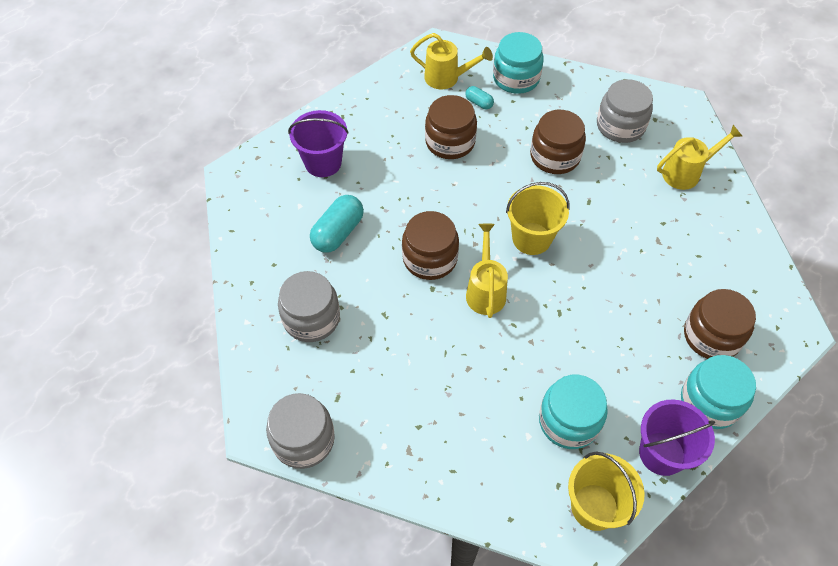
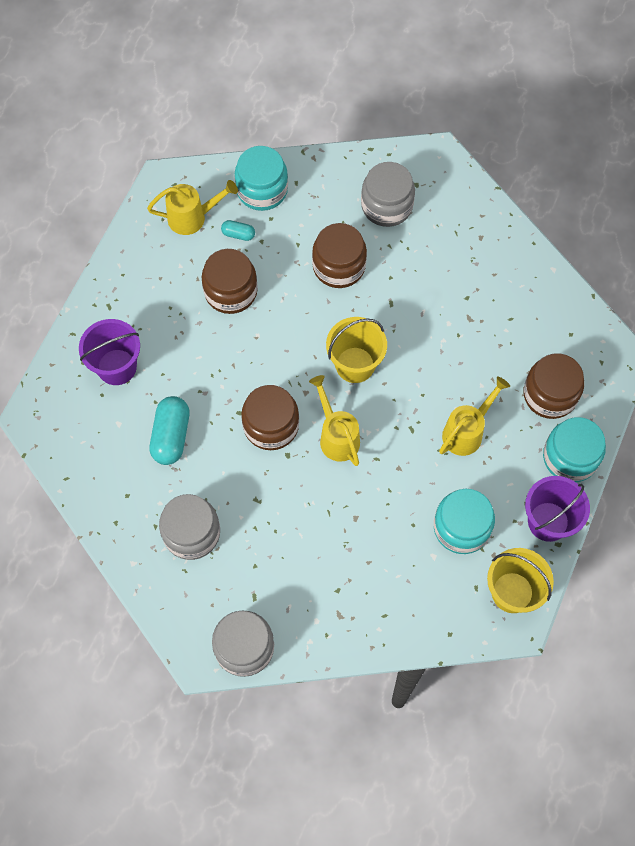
camera: 25 degrees left, 10 degrees up
(686, 173) = (467, 234): yellow watering can -> yellow watering can (466, 432)

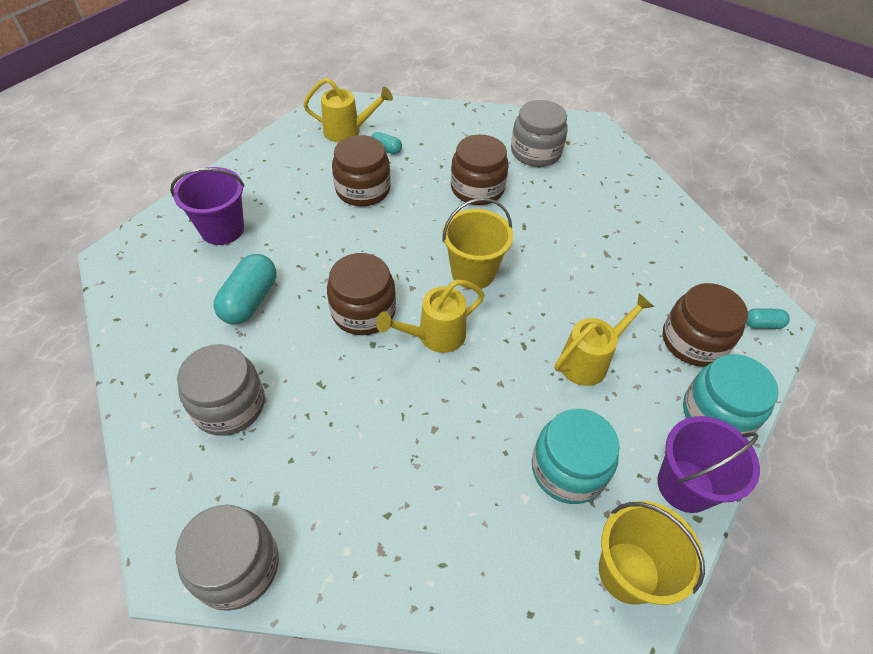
camera: 10 degrees right, 15 degrees down
(262, 190) = (419, 123): turquoise jar -> none
(337, 436) = (435, 336): yellow watering can -> yellow watering can turned 105 degrees counterclockwise
(606, 365) = (762, 324): none -> turquoise capsule

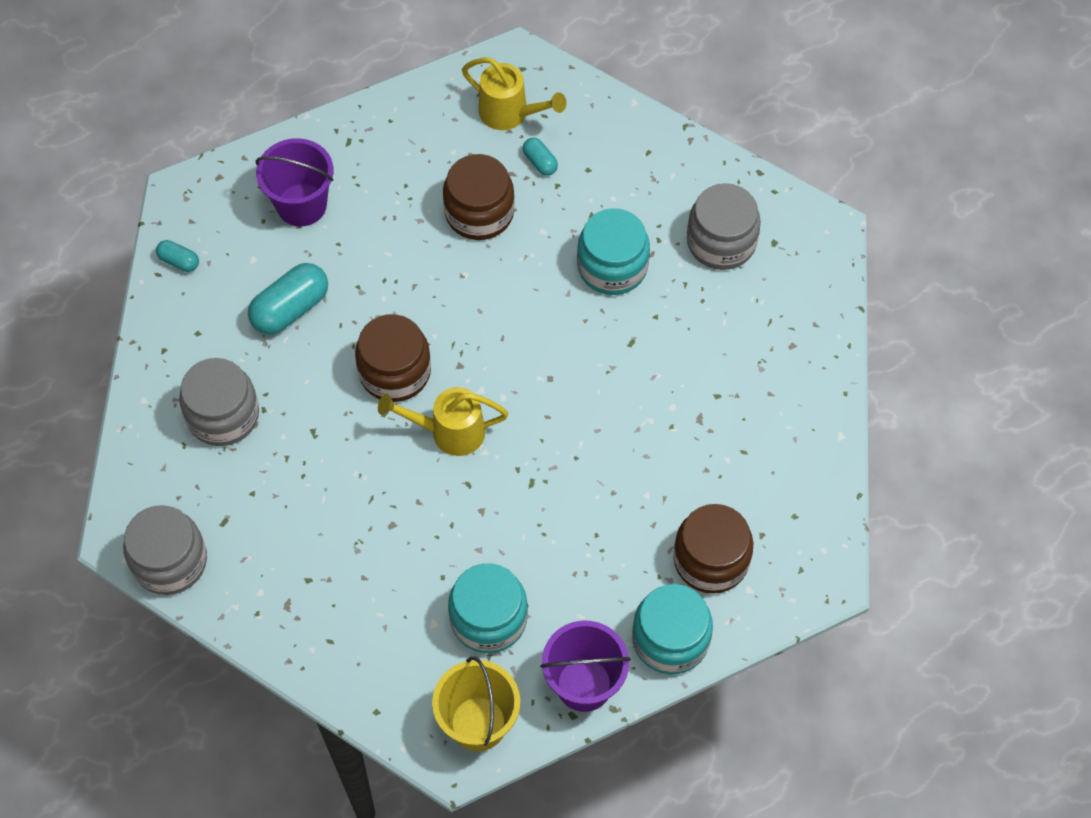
camera: 30 degrees right, 10 degrees up
(473, 272) = (535, 376): yellow bucket -> none
(477, 188) = (612, 266): brown jar -> turquoise jar
(589, 361) = (585, 529): yellow watering can -> none
(762, 324) = (802, 577): turquoise capsule -> turquoise capsule (179, 261)

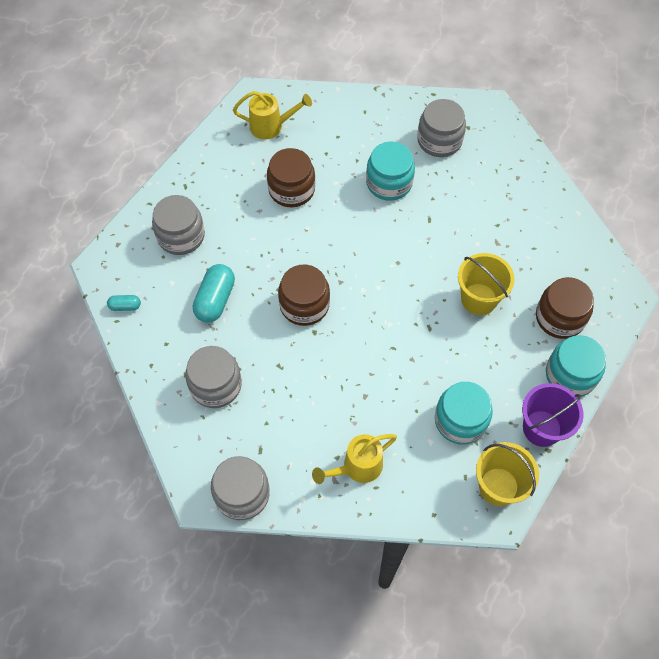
camera: 30 degrees left, 0 degrees up
(301, 205) = (181, 236): purple bucket -> grey jar
(449, 432) = (361, 323): yellow watering can -> yellow watering can (357, 467)
(540, 162) = (307, 145): turquoise capsule -> none
(621, 480) = (479, 299): none -> yellow bucket

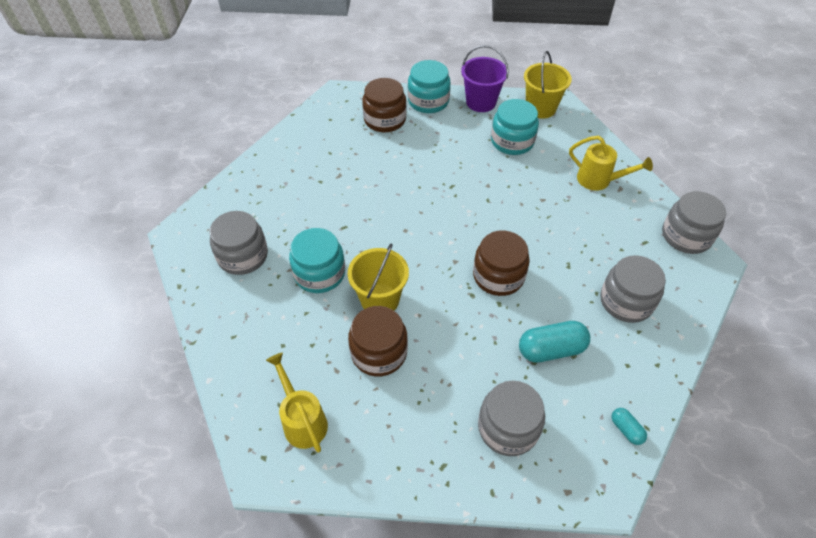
camera: 120 degrees left, 10 degrees down
(479, 299) = (403, 167): yellow bucket -> yellow bucket (380, 300)

